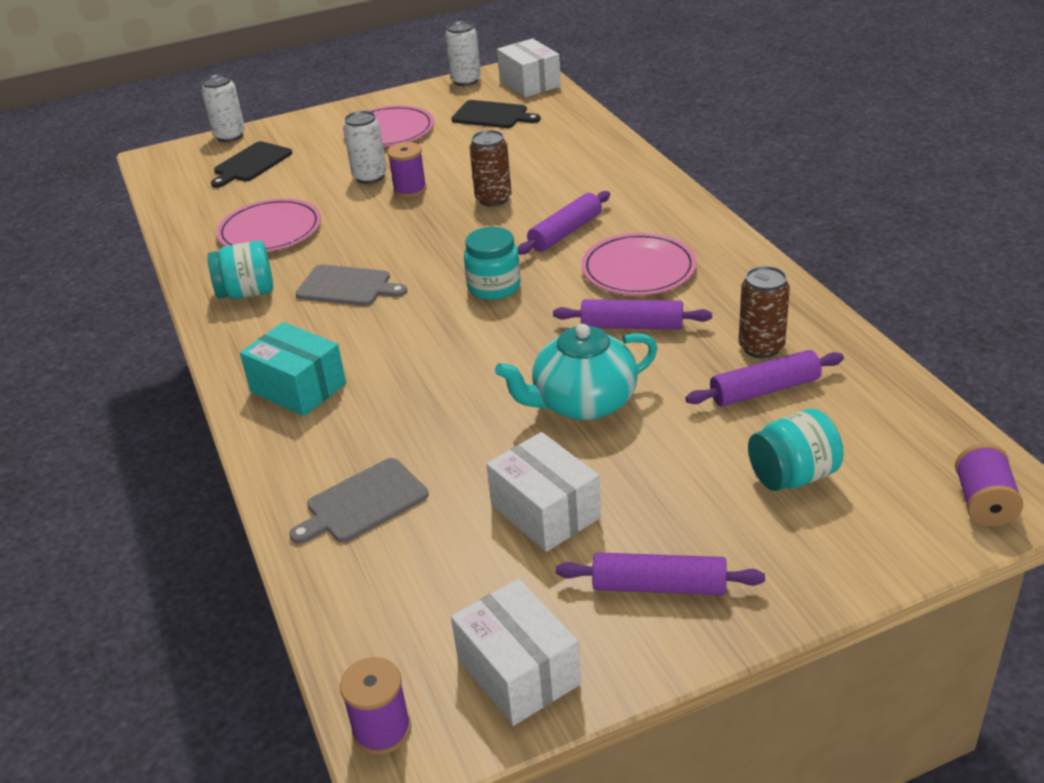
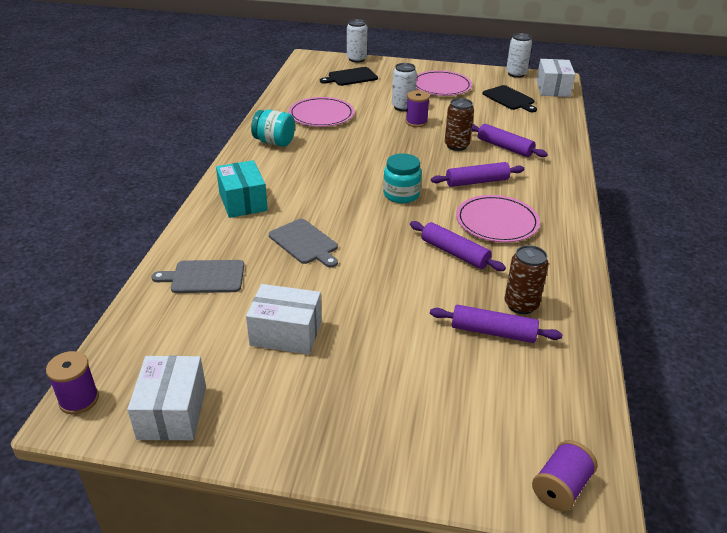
camera: 30 degrees right, 0 degrees up
(347, 286) = (326, 160): grey cutting board -> grey cutting board (305, 243)
(545, 511) = (286, 333): white box -> white box turned 75 degrees counterclockwise
(583, 403) = (375, 283): turquoise teapot -> none
(659, 586) = (296, 412): purple rolling pin -> purple rolling pin (504, 147)
(793, 476) = (450, 394): turquoise jar -> none

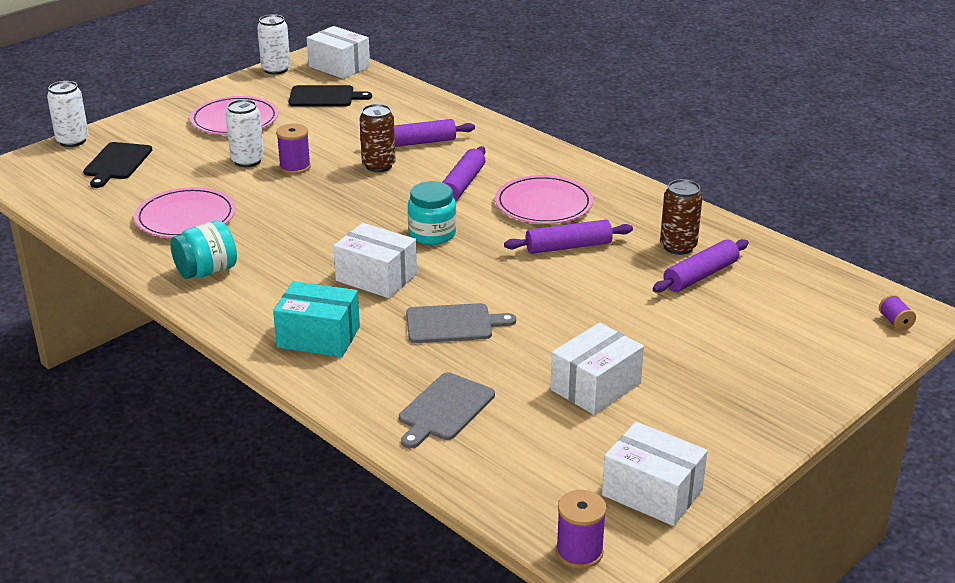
camera: 55 degrees left, 5 degrees down
(328, 195) = (376, 277): none -> white box
(560, 487) = (895, 322): purple spool -> purple spool, size x0.63

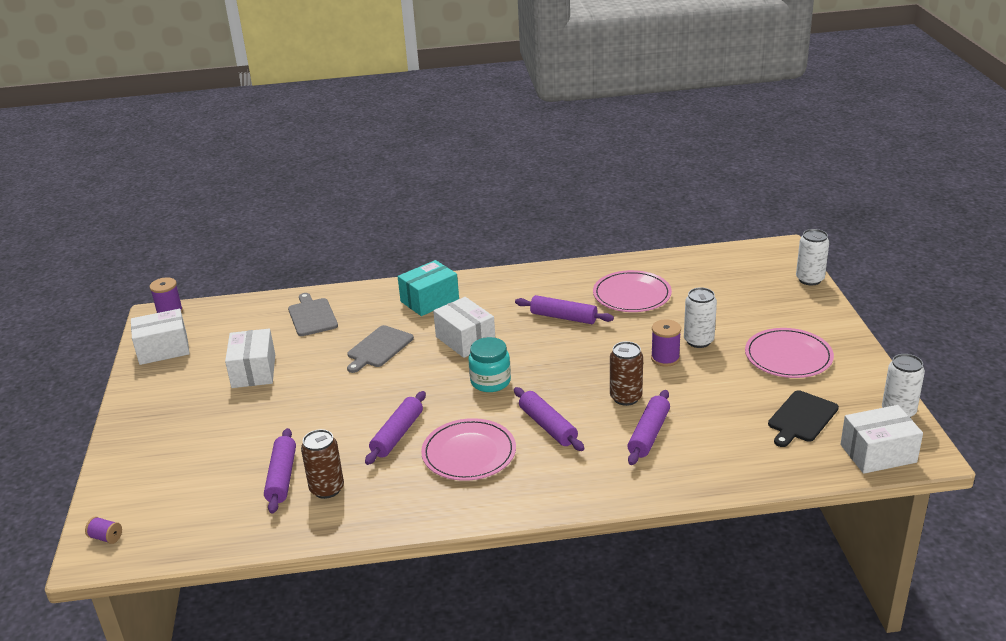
camera: 130 degrees right, 0 degrees up
(117, 163) = (750, 288): black cutting board -> none
(207, 271) = (550, 285): turquoise jar -> none
(271, 239) = (563, 317): none -> purple rolling pin
(376, 277) = (465, 340): white box -> white box turned 75 degrees clockwise

